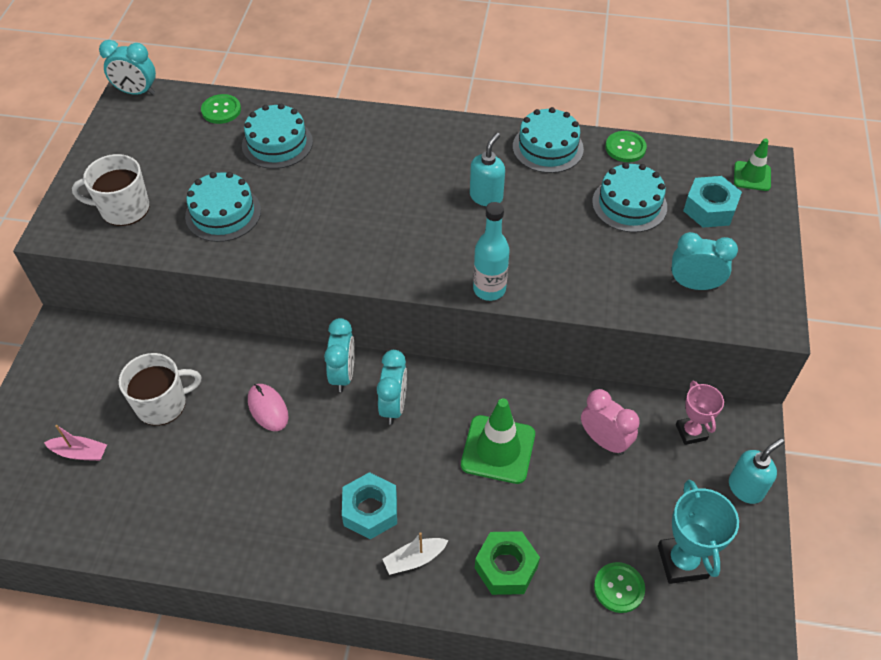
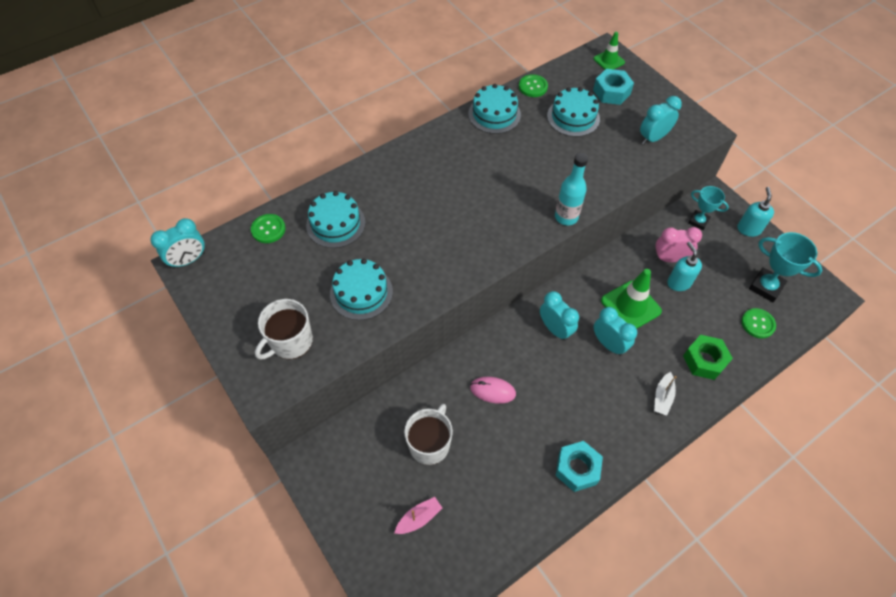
camera: 45 degrees left, 5 degrees up
(343, 374) = (508, 336): turquoise clock -> turquoise clock (608, 344)
(370, 510) = (613, 394): turquoise nut -> turquoise nut (577, 468)
(486, 196) = (498, 166): turquoise soap dispenser -> turquoise soap dispenser (678, 282)
(691, 432) = (698, 221): pink trophy -> turquoise trophy

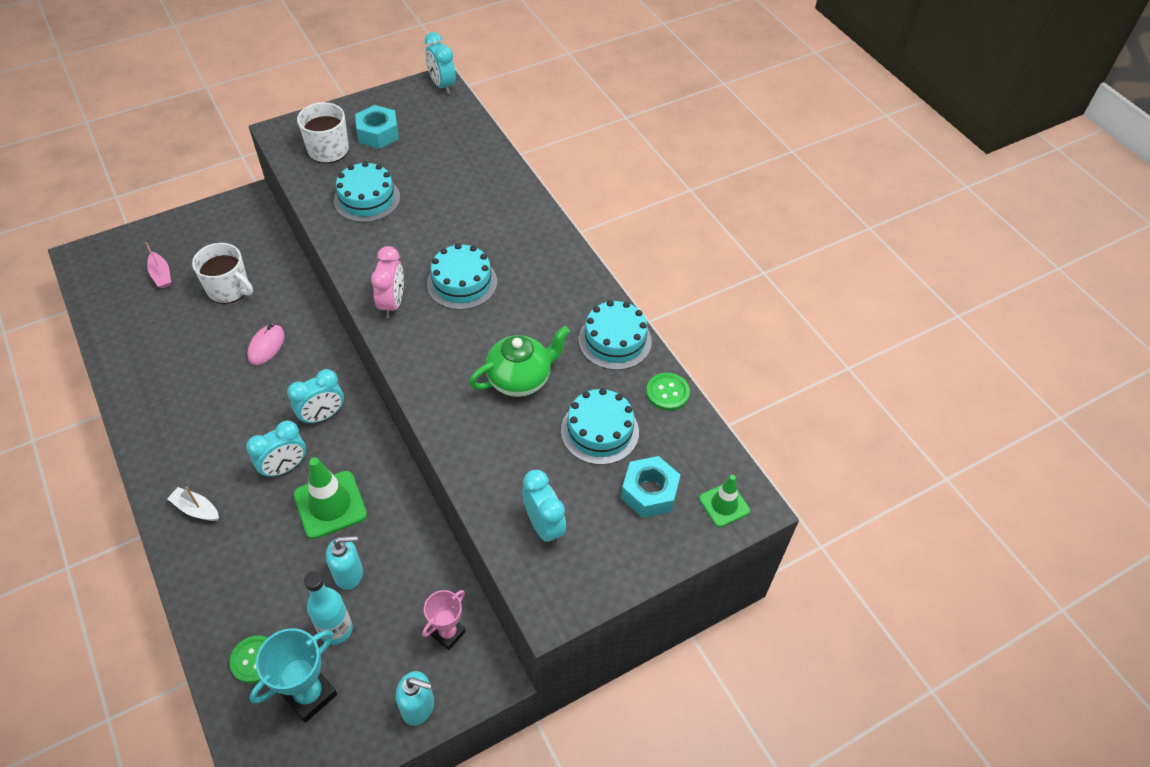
camera: 95 degrees right, 5 degrees down
(268, 229) = (466, 135): green button -> none
(335, 224) = (462, 183): turquoise cake -> turquoise cake (462, 283)
(541, 161) = (520, 379): none -> green teapot
(566, 217) = (421, 389): turquoise bottle -> turquoise bottle (336, 629)
(577, 468) = (151, 406): turquoise nut -> turquoise nut (378, 133)
(669, 258) = (391, 573): pink clock -> pink clock (392, 303)
(698, 221) = (448, 633): turquoise trophy -> pink trophy
(704, 360) = (225, 571): green nut -> none

